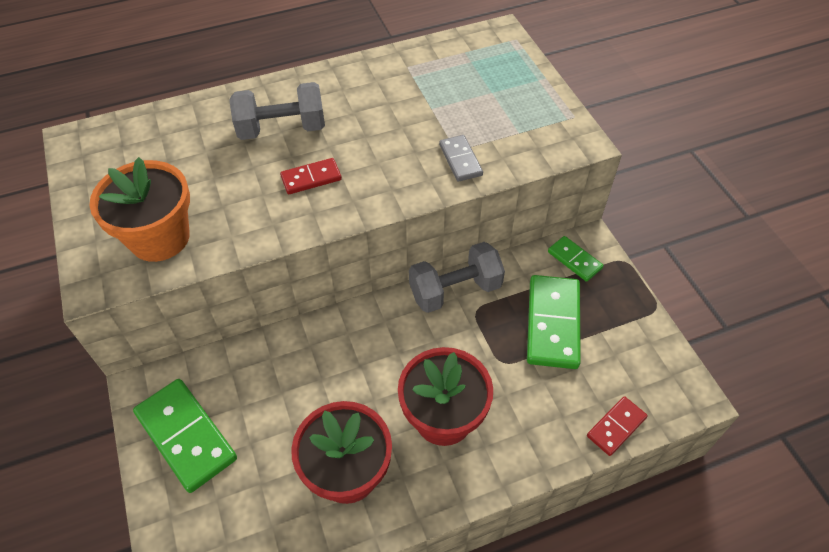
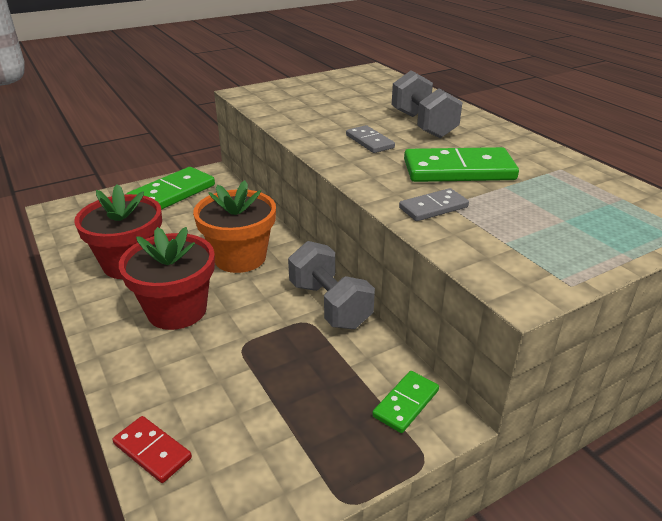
camera: 80 degrees right, 20 degrees down
(159, 238) = (287, 102): orange flower pot -> orange flower pot (240, 257)
(311, 178) = (369, 142): red domino -> grey domino
(552, 323) = (299, 385): green domino -> green domino (458, 170)

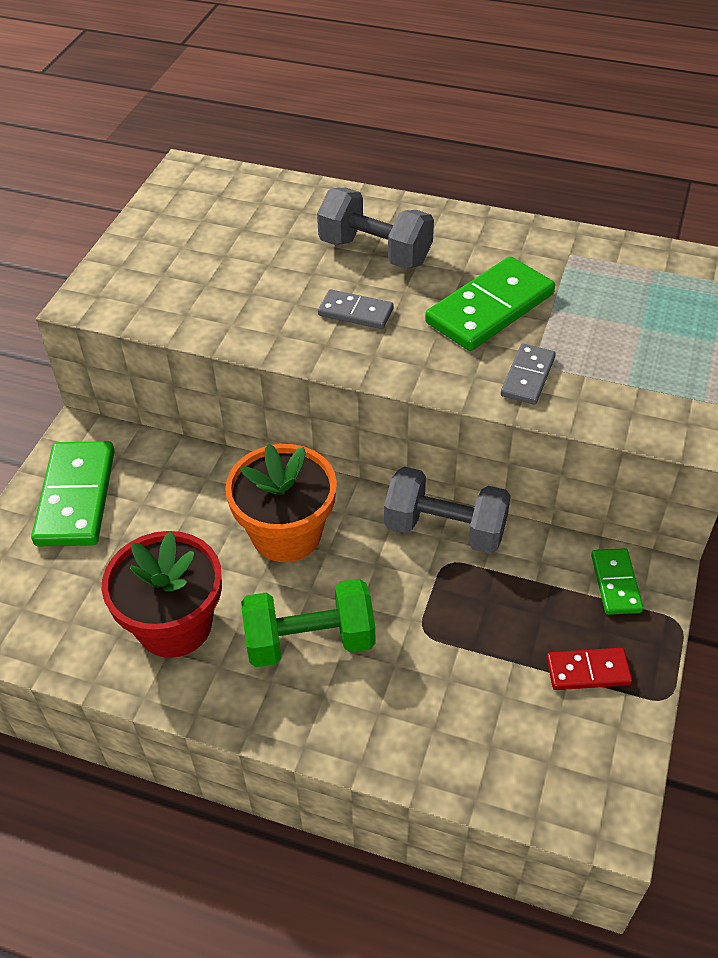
camera: 40 degrees left, 15 degrees up
(152, 451) = (482, 782): red domino -> red domino (588, 671)
(177, 310) = (310, 641): red flower pot -> green dumbbell

